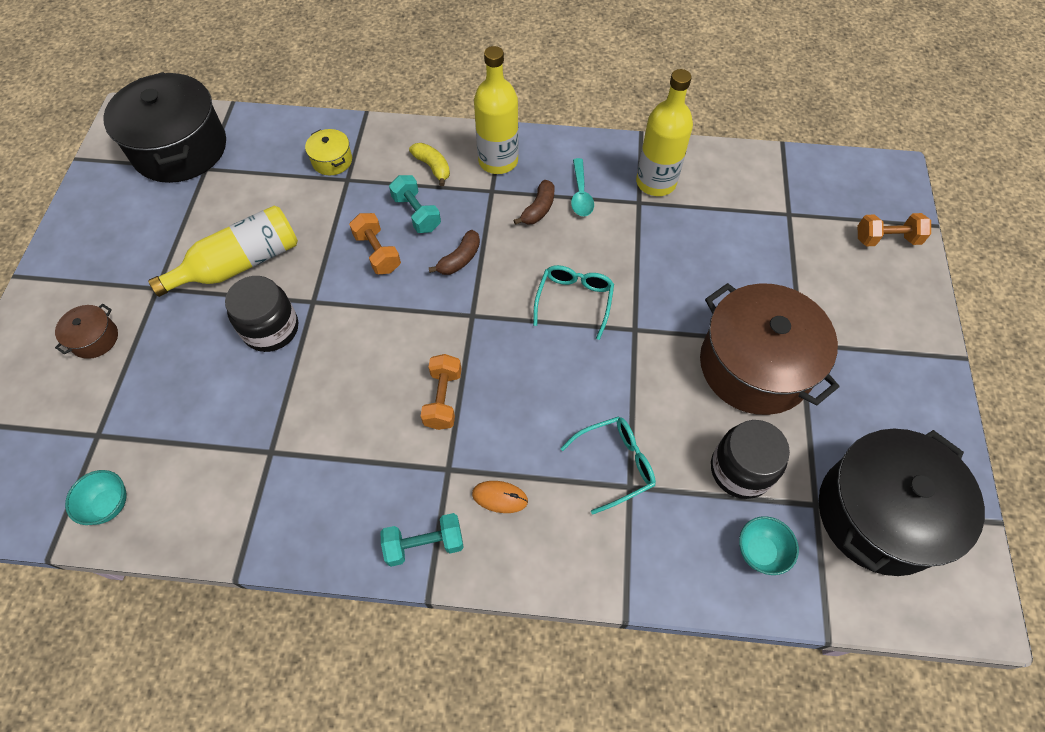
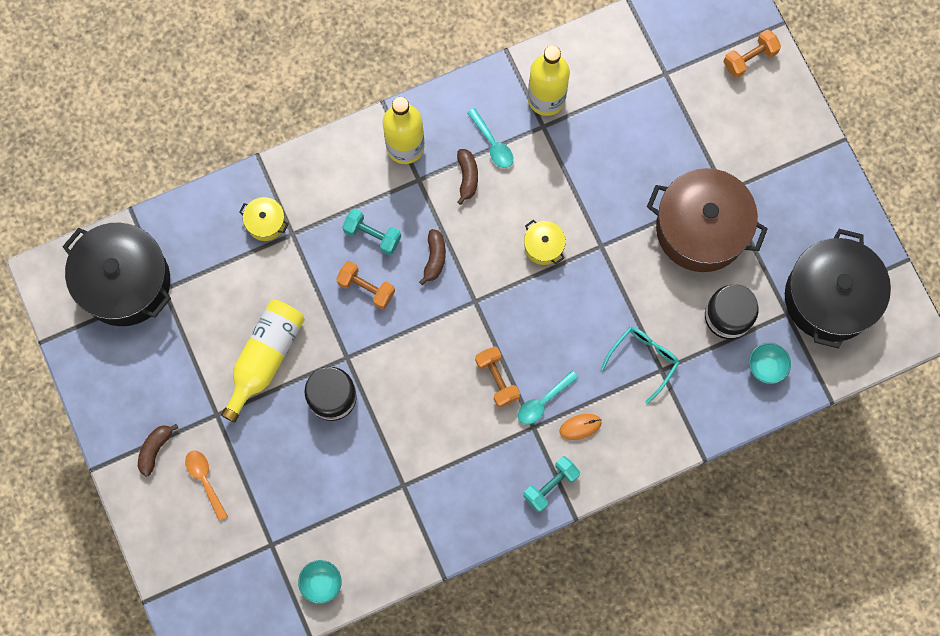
camera: 30 degrees left, 15 degrees up
(79, 288) = (155, 449): none -> brown banana
(95, 339) = (205, 480): brown pot -> orange spoon
(432, 167) = (355, 183): yellow banana -> none
(476, 448) = (543, 402): none -> turquoise spoon
(574, 300) = (543, 246): turquoise glasses -> yellow pot

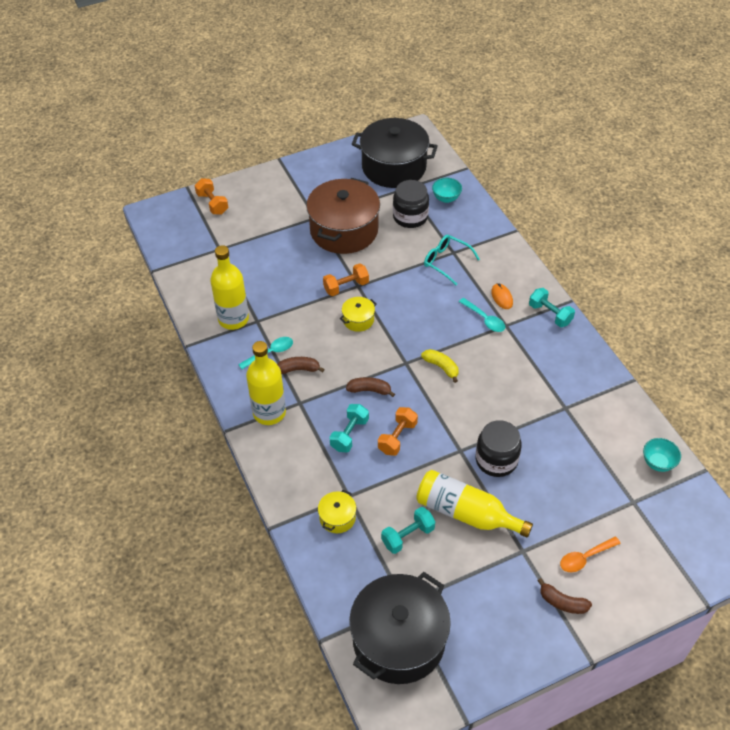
camera: 90 degrees left, 25 degrees down
(240, 295) = (408, 536): none -> turquoise dumbbell
(467, 343) = (441, 367): none -> yellow banana
(497, 379) = (469, 348): orange dumbbell -> orange dumbbell (346, 287)

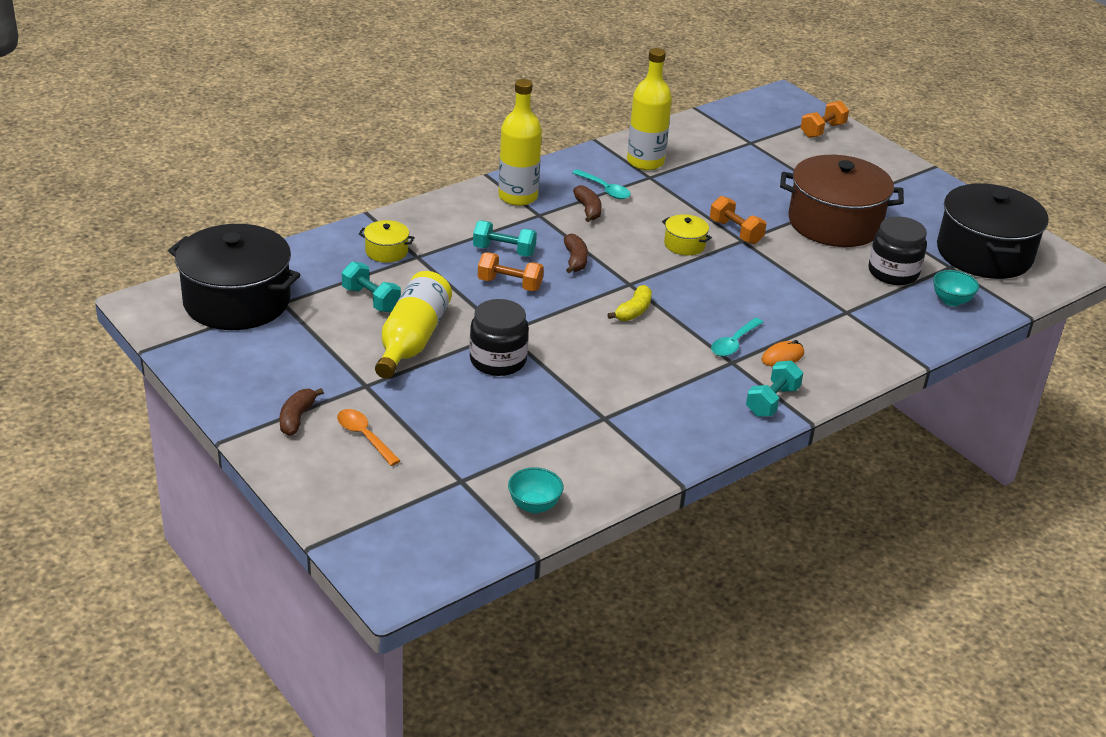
camera: 75 degrees right, 15 degrees down
(446, 262) = (824, 306): turquoise glasses -> none

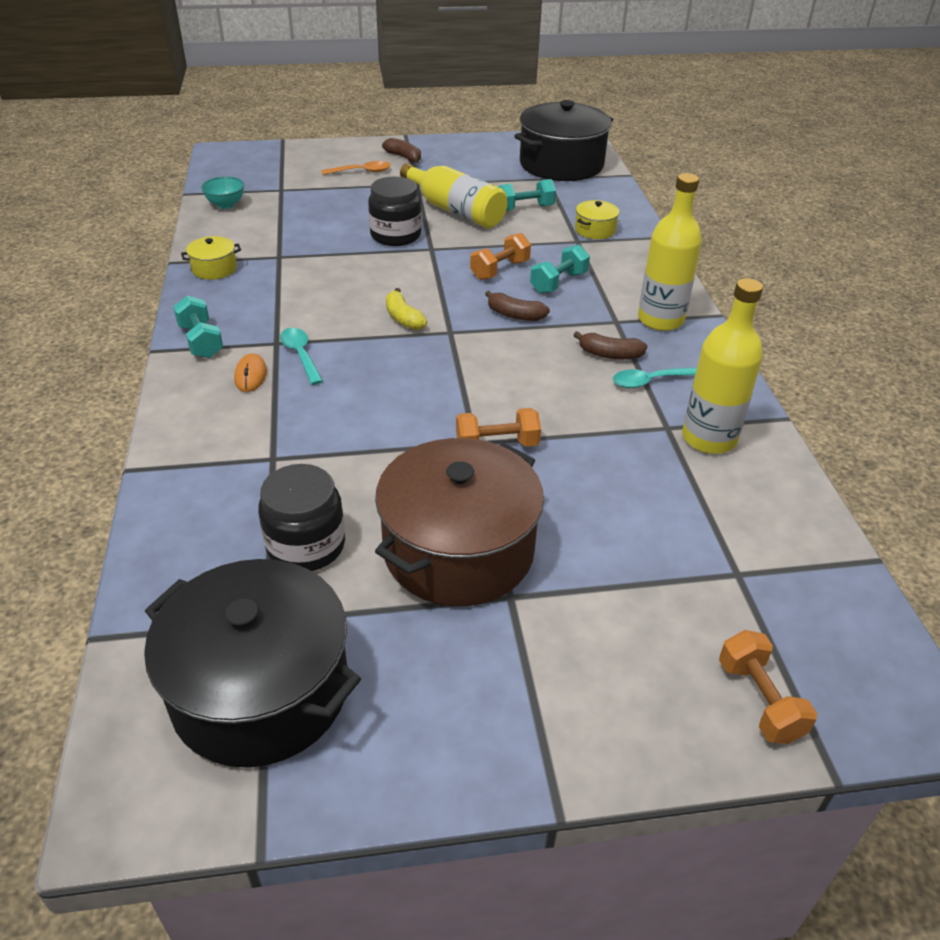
camera: 120 degrees right, 5 degrees up
(684, 244) = (496, 394): yellow pot -> yellow pot (214, 269)
(951, 301) = (201, 569): turquoise bowl -> none

